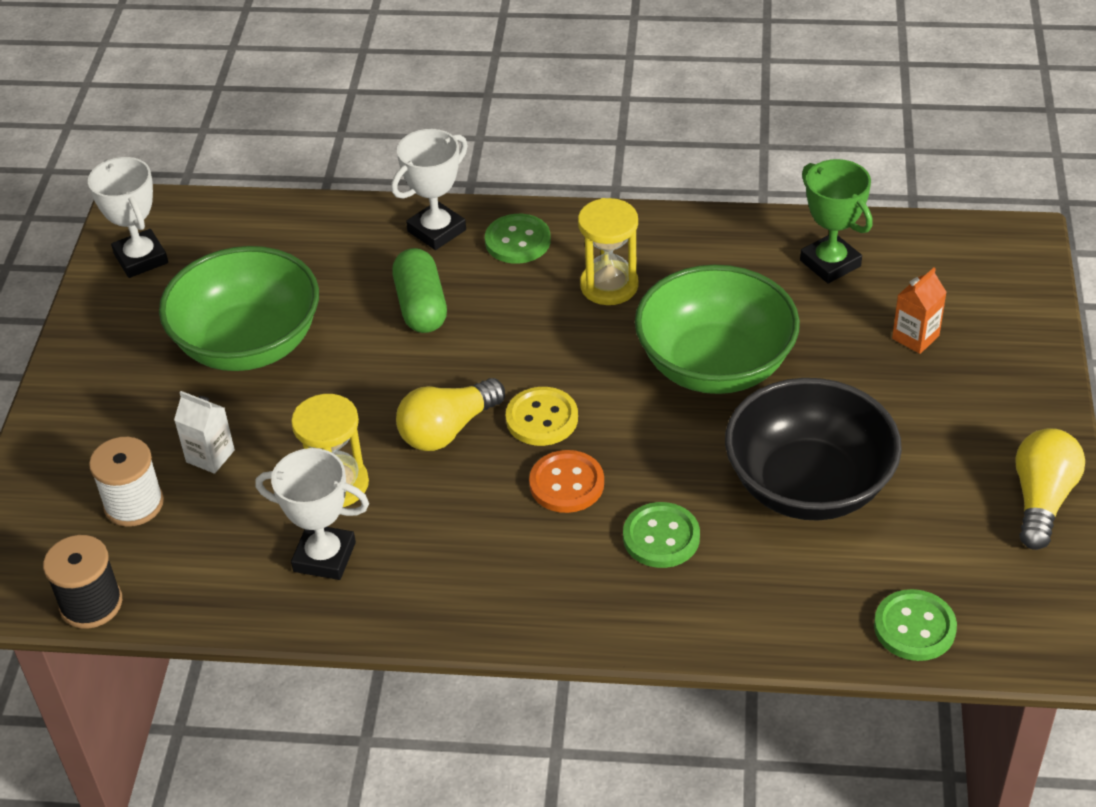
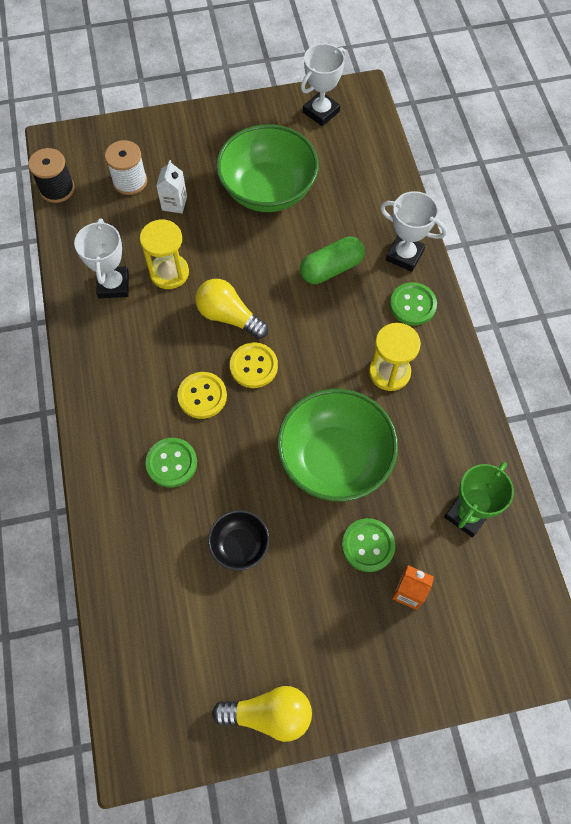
camera: 70 degrees right, 20 degrees up
(566, 484) = (202, 396): orange button -> yellow button
(808, 485) = (240, 545): black bowl -> black bowl, size x0.50
(914, 627) = (131, 641): green button -> green button (368, 545)

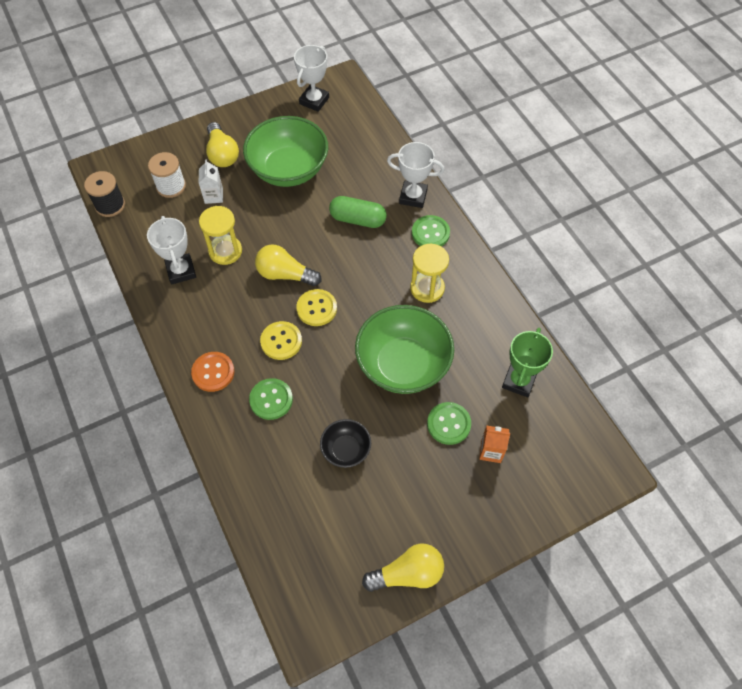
camera: 15 degrees left, 5 degrees down
(116, 414) = (213, 372): none -> orange button
(198, 155) = (222, 154): none -> yellow light bulb
(331, 269) = (357, 219): green capsule -> green capsule turned 60 degrees clockwise

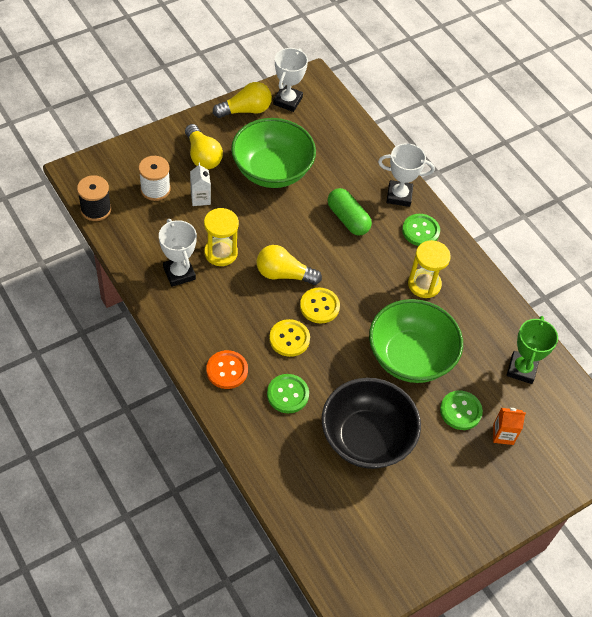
camera: 10 degrees left, 5 degrees down
(346, 450) = (366, 438): black bowl -> black bowl, size x2.00
(357, 219) = (347, 219): green capsule -> green capsule turned 45 degrees clockwise
(408, 573) = (439, 548): yellow light bulb -> yellow light bulb (245, 110)

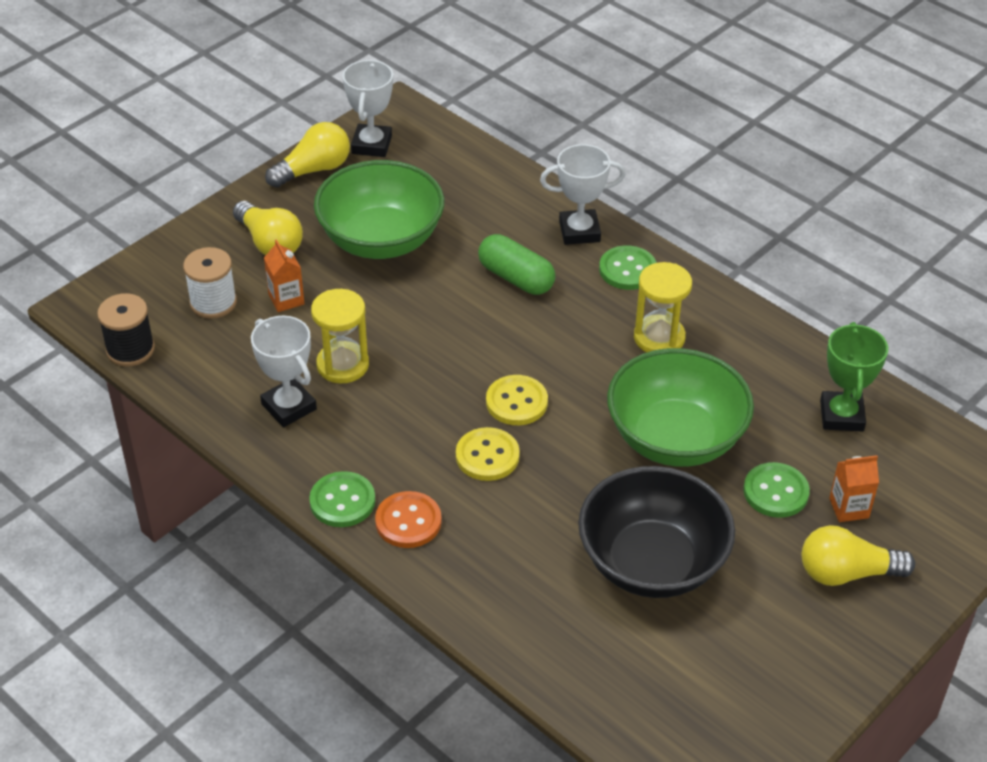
camera: 10 degrees left, 10 degrees down
(200, 198) = (286, 299): white carton -> orange carton
(283, 274) = (447, 372): yellow light bulb -> yellow light bulb (846, 573)
(287, 394) = (512, 532): green button -> green button (342, 501)

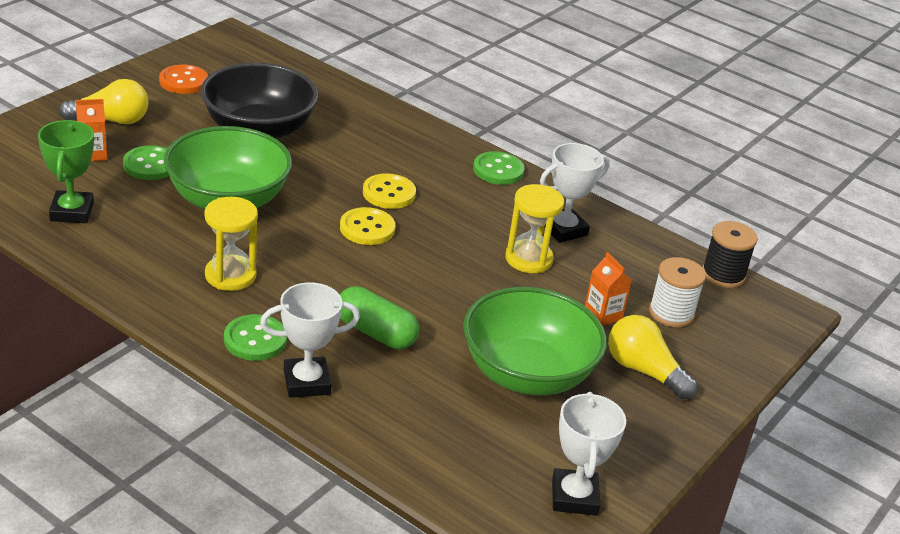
camera: 170 degrees right, 10 degrees down
(289, 407) = (564, 230): white trophy -> white trophy turned 75 degrees counterclockwise
(314, 170) = (633, 460): yellow light bulb -> none
(408, 521) = (445, 157): orange button -> orange button (183, 81)

